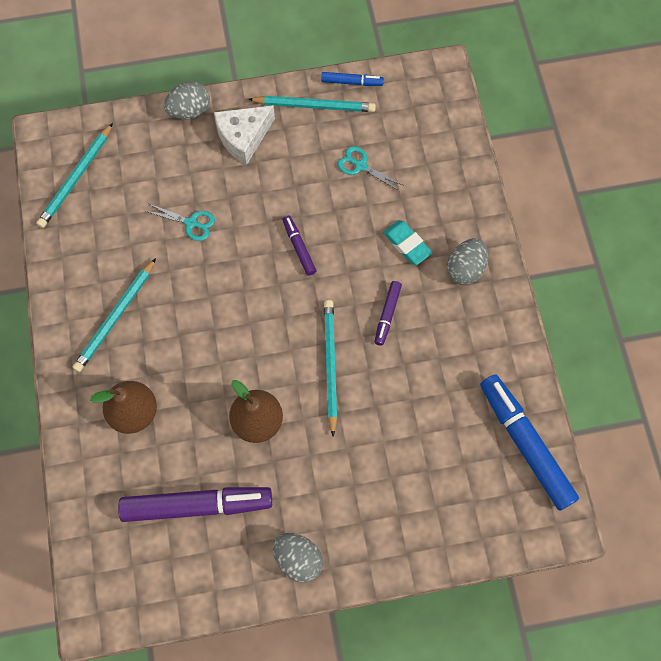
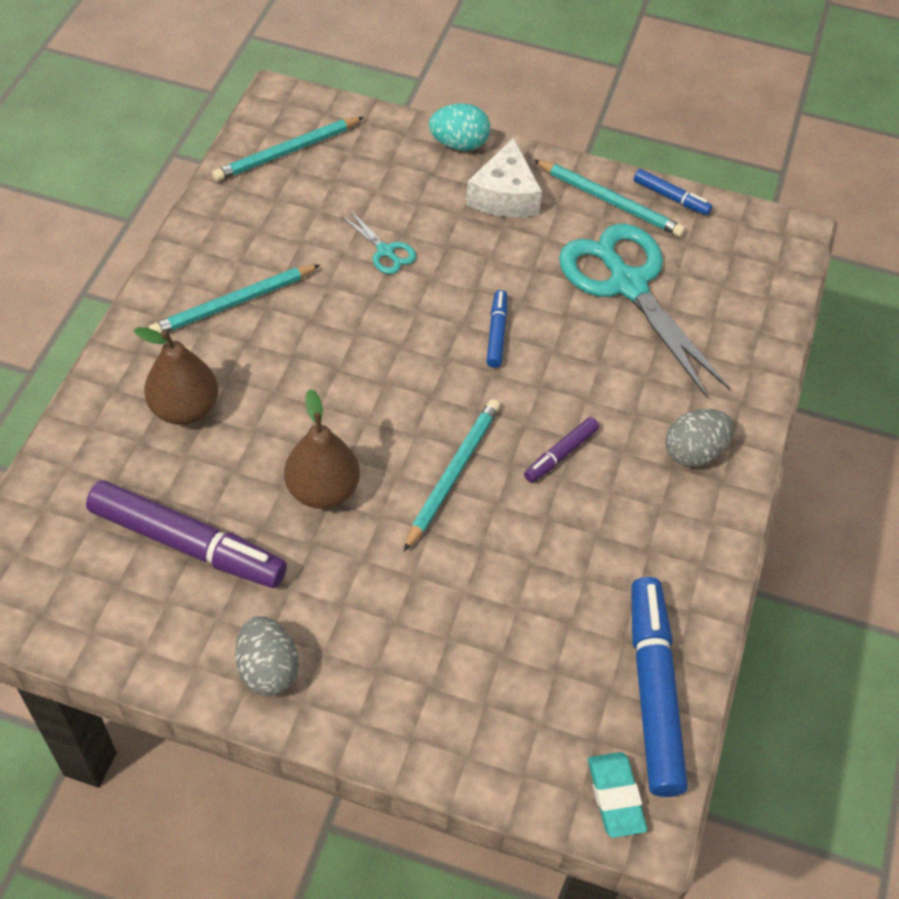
camera: 25 degrees right, 15 degrees down
(189, 111) = (459, 144): grey egg -> turquoise egg
(243, 137) = (504, 195): white cheese -> white cheese turned 75 degrees counterclockwise
(299, 248) = (496, 333): purple marker -> blue marker
(360, 166) = (627, 284): turquoise scissors -> turquoise scissors, size x2.37
(407, 244) = (634, 391): turquoise eraser -> turquoise eraser (615, 796)

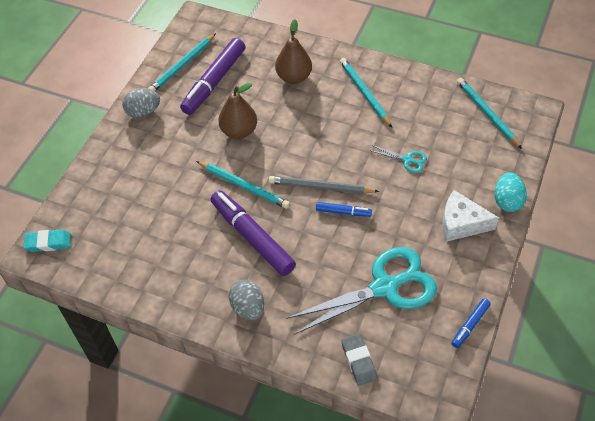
camera: 100 degrees right, 0 degrees up
(385, 251) = (407, 160): turquoise scissors -> turquoise scissors turned 120 degrees counterclockwise
(448, 363) = (320, 187): none -> grey pencil
(561, 454) = (252, 238): purple marker -> purple marker, size x2.06
(610, 201) = (462, 285): turquoise pencil -> turquoise pencil (182, 65)
(653, 692) = (98, 266): blue marker -> none
(751, 315) = (358, 361): none -> grey eraser

